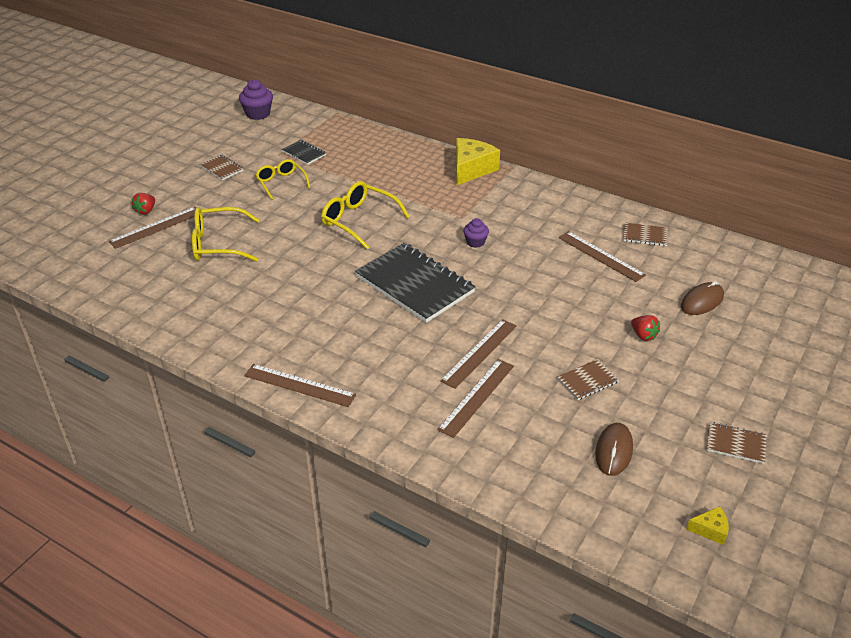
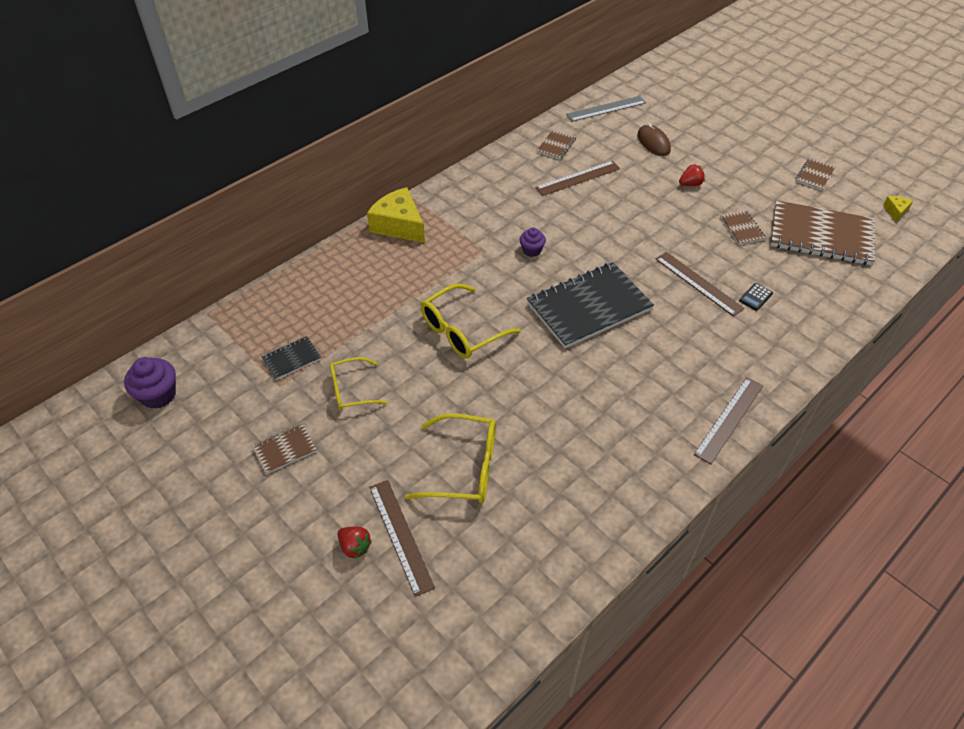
camera: 75 degrees left, 10 degrees up
(219, 244) = (463, 467): yellow glasses -> yellow glasses turned 90 degrees counterclockwise
(477, 397) = (756, 297): brown ruler -> black calculator
(613, 451) = (821, 235): brown mouse -> brown notebook
(740, 261) = (606, 108): none -> grey ruler

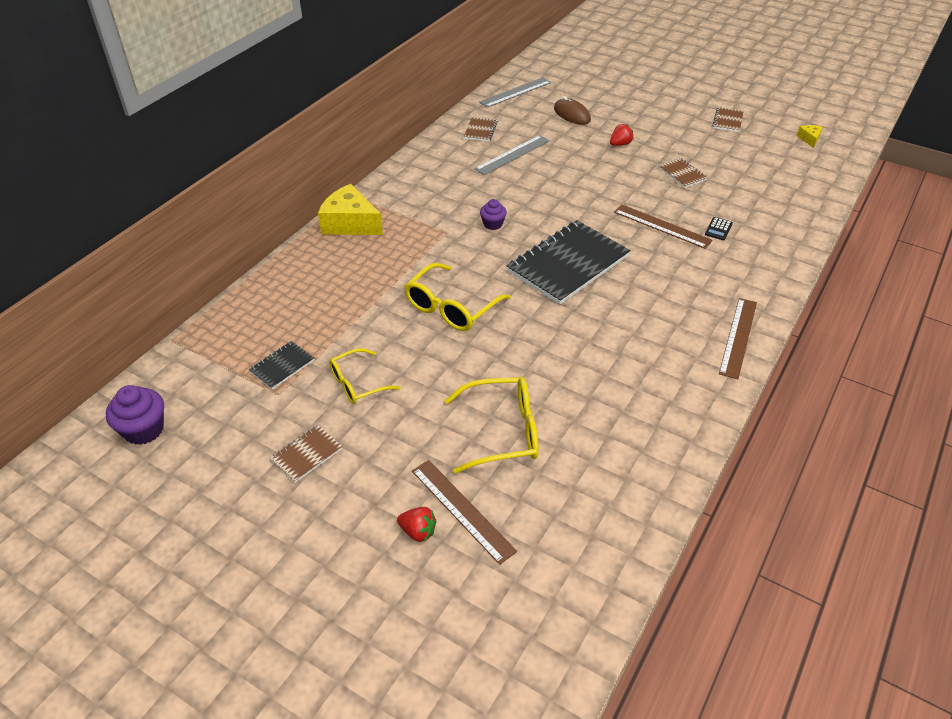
camera: 15 degrees left, 5 degrees down
(578, 178) = (512, 155): brown ruler -> grey ruler
(821, 235) = (754, 168): brown notebook -> none

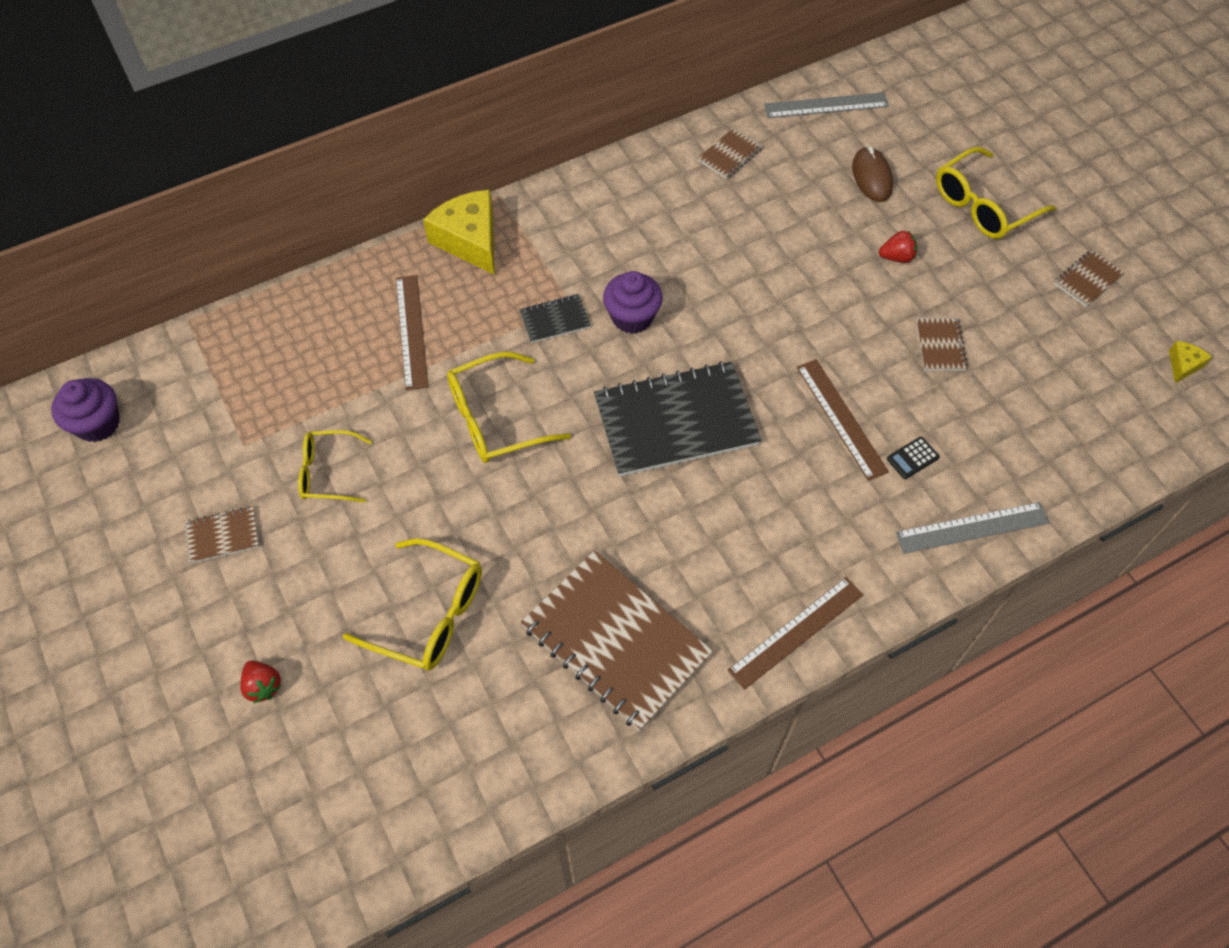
camera: 30 degrees right, 15 degrees up
(282, 366) = (270, 410): black notebook -> black notebook (555, 320)
(462, 510) = (321, 685): brown ruler -> brown ruler (411, 331)
(493, 224) = (632, 317): purple cupcake -> purple cupcake, size x1.60
(512, 155) = (740, 214): grey ruler -> grey ruler (972, 528)
(638, 390) = (616, 641): none -> brown notebook
(643, 107) = (983, 205): none -> yellow glasses

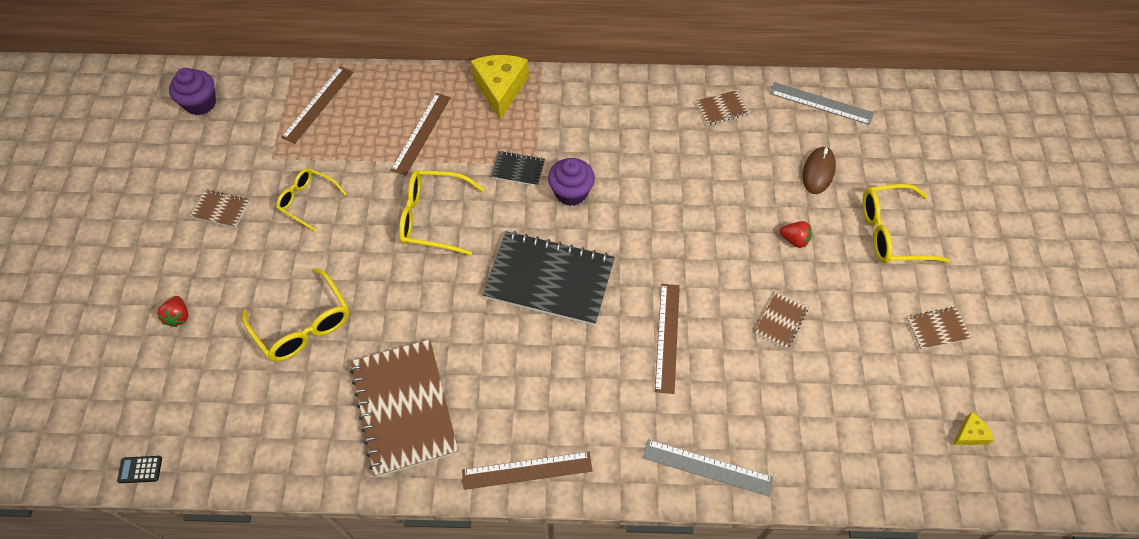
camera: 30 degrees right, 0 degrees up
(257, 355) = (318, 104): none -> brown ruler
(912, 458) = (699, 393): black calculator -> black calculator (140, 469)

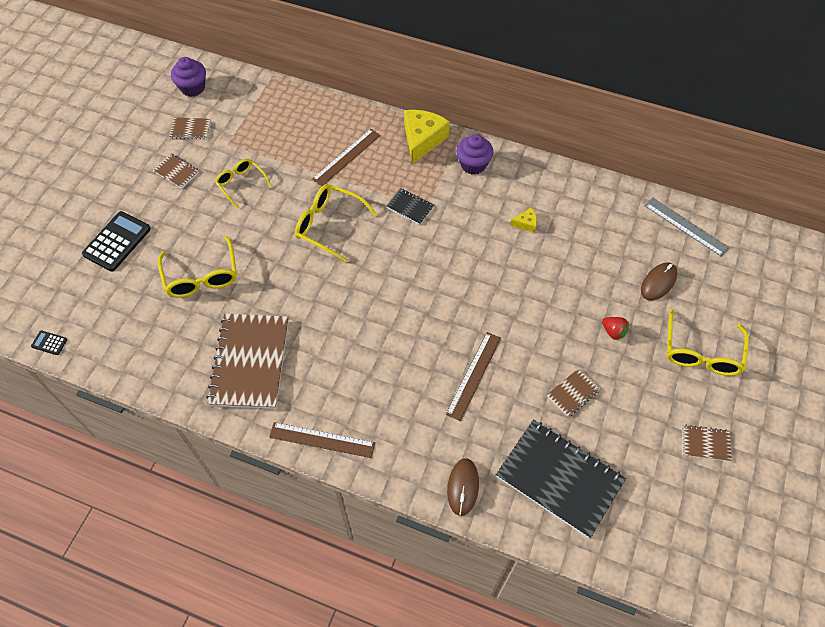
camera: 20 degrees right, 0 degrees up
(178, 316) = (117, 241): red strawberry -> black calculator
(318, 104) = (278, 112): brown ruler -> none
(549, 279) = (399, 300): black notebook -> black notebook (559, 478)
(571, 192) = (444, 238): purple cupcake -> purple cupcake (473, 164)
(707, 467) = (463, 487): grey ruler -> brown mouse
(722, 108) = (598, 206): brown notebook -> brown notebook (190, 129)
(892, 232) = (701, 352): yellow glasses -> yellow glasses turned 90 degrees counterclockwise
(969, 434) = (695, 538): yellow cheese -> yellow cheese (526, 224)

